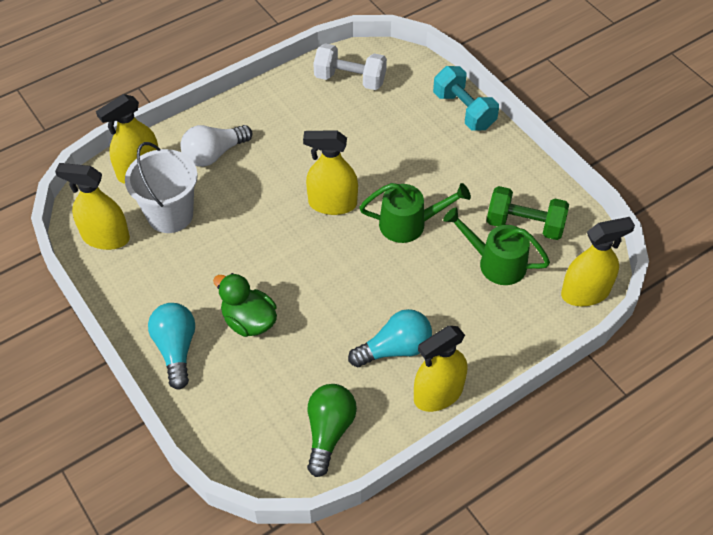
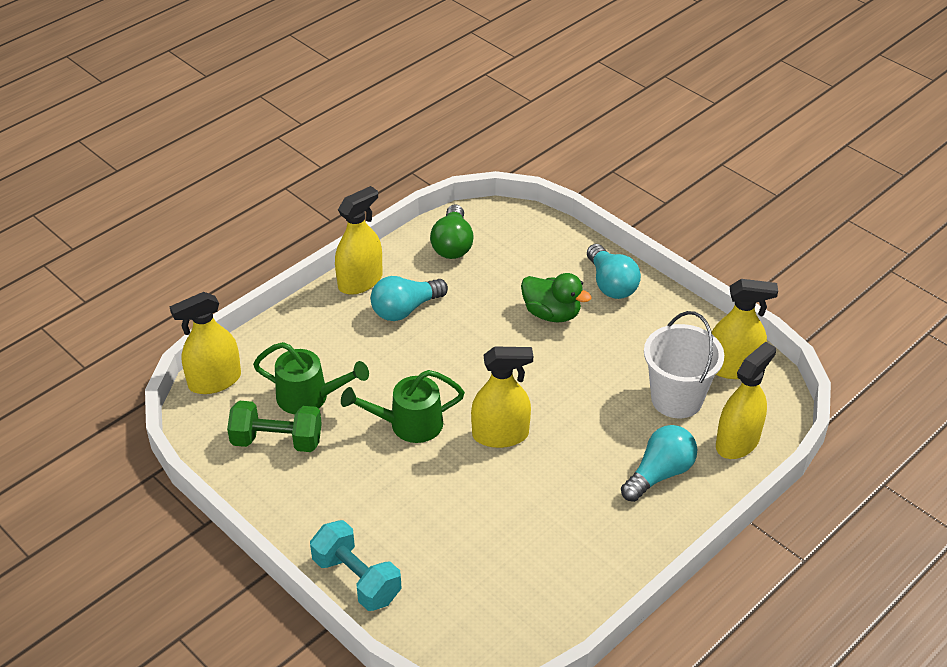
camera: 170 degrees right, 10 degrees down
(214, 154) = (659, 474): white light bulb -> turquoise light bulb
(350, 79) = (521, 606): white dumbbell -> none

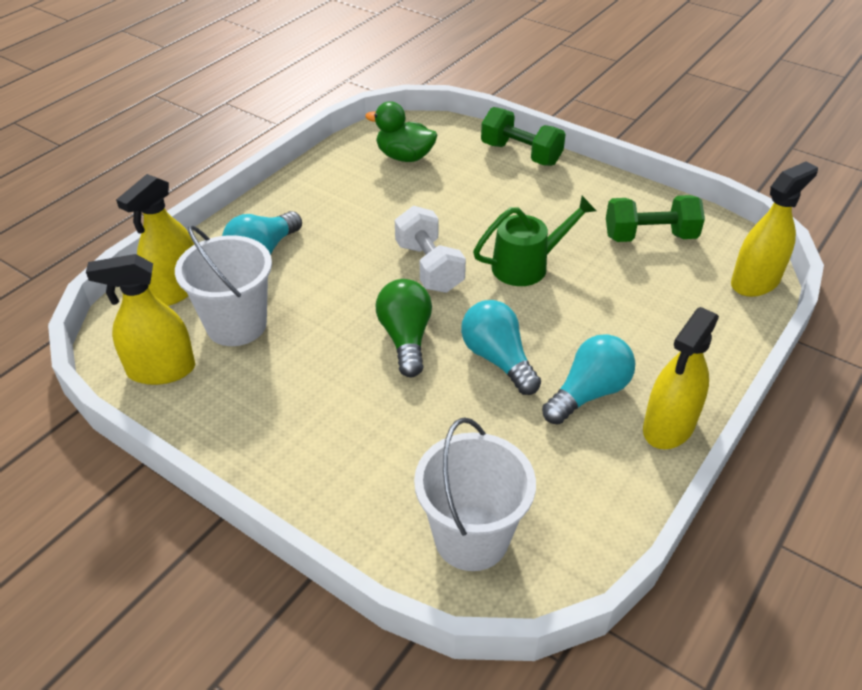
camera: 170 degrees right, 0 degrees up
(310, 397) = (643, 278): green watering can -> none
(357, 579) = (521, 154): turquoise dumbbell -> green dumbbell
(452, 244) = (566, 510): green light bulb -> green light bulb (406, 338)
(500, 435) = (429, 267): yellow spray bottle -> white dumbbell
(515, 238) = (471, 538): none -> white bucket
(552, 314) = (394, 413): green duck -> green duck (404, 157)
(611, 284) = (315, 472): turquoise light bulb -> turquoise light bulb (498, 359)

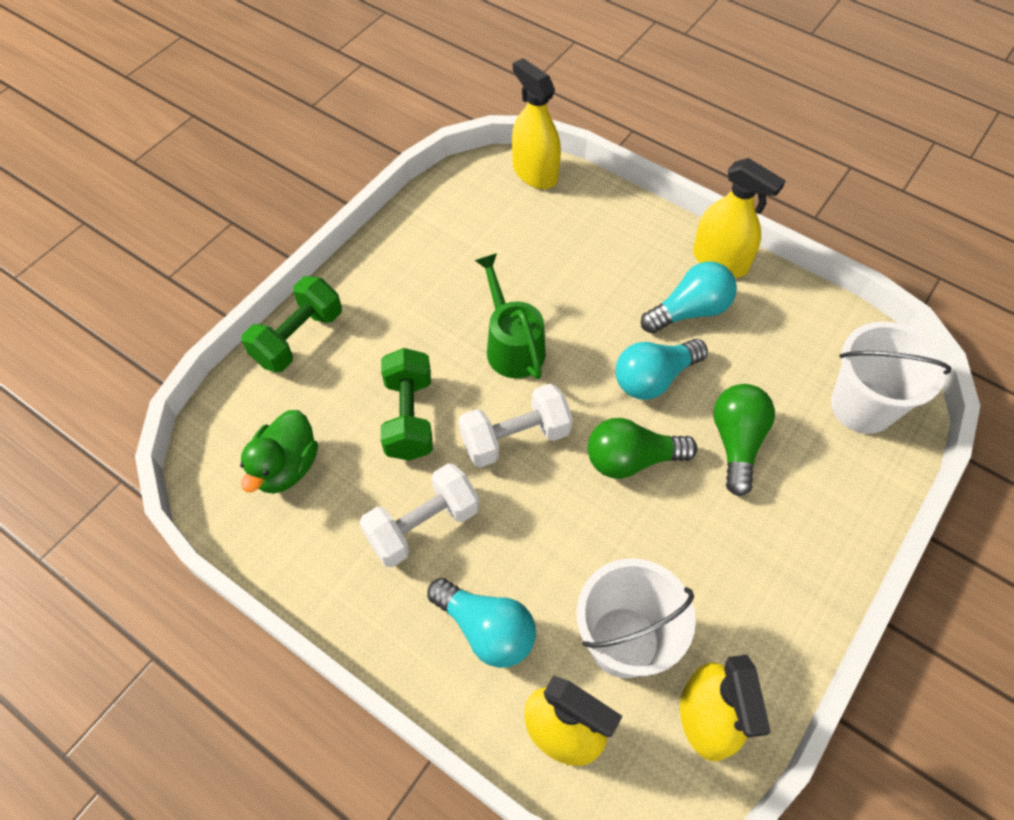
camera: 90 degrees left, 15 degrees up
(351, 220) = (423, 525): none -> white dumbbell
(423, 416) = (736, 442): none -> green light bulb
(588, 393) = (689, 311): turquoise light bulb -> turquoise light bulb turned 105 degrees clockwise
(650, 236) = (465, 238): green dumbbell -> green dumbbell (409, 417)

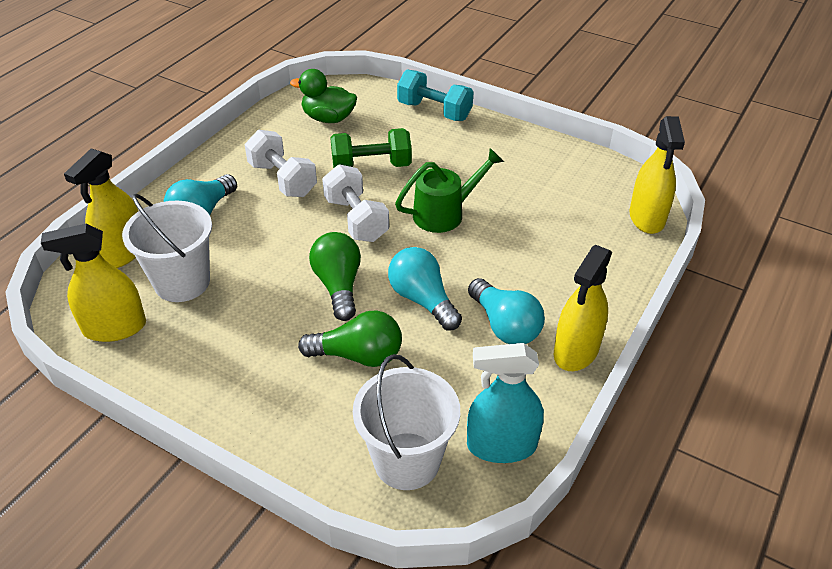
camera: 85 degrees right, 15 degrees down
(298, 338) = (434, 111): green dumbbell -> turquoise dumbbell
(535, 173) = (647, 217): yellow spray bottle -> yellow spray bottle turned 135 degrees clockwise
(835, 332) = (501, 445): none -> turquoise spray bottle

